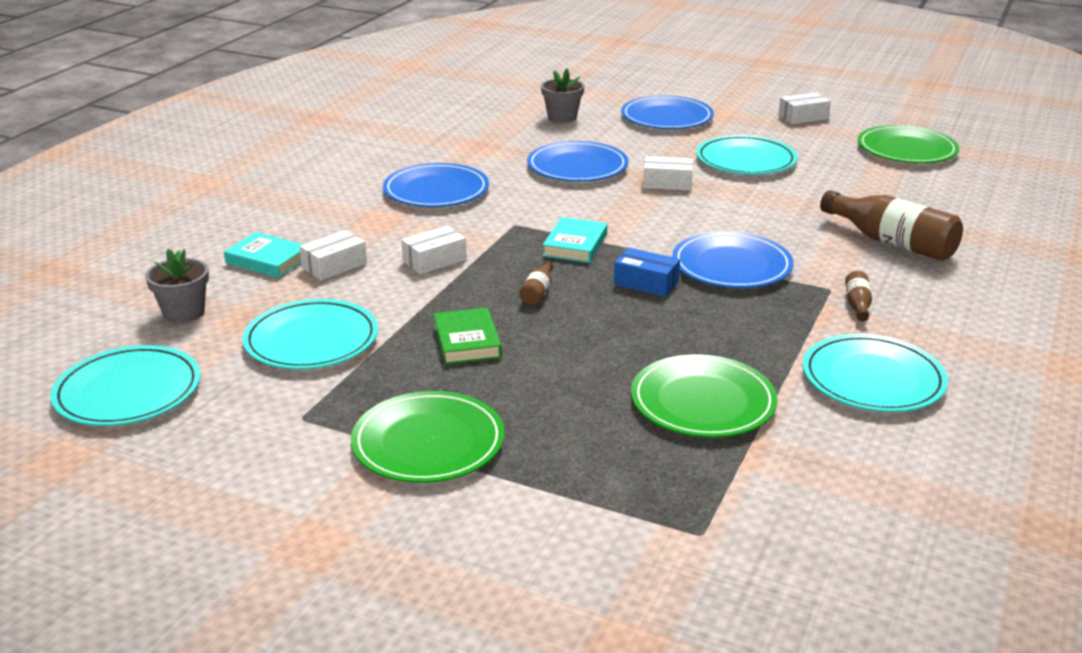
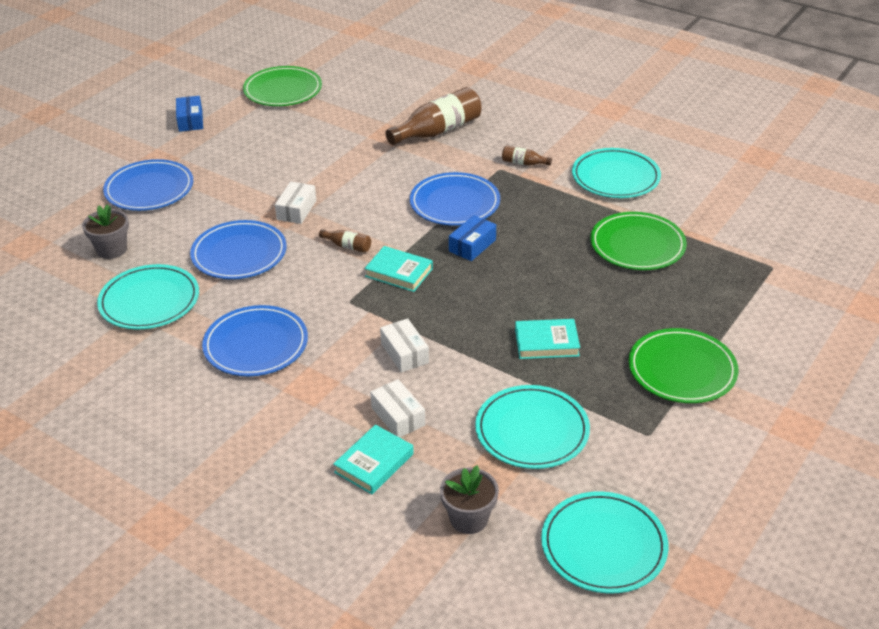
camera: 80 degrees left, 10 degrees up
(467, 341) = (546, 343): green book -> turquoise book
(537, 292) = (476, 300): brown bottle -> brown bottle (348, 246)
(745, 160) = (268, 164): turquoise plate -> turquoise plate (149, 301)
(803, 117) = (190, 120): white box -> blue box

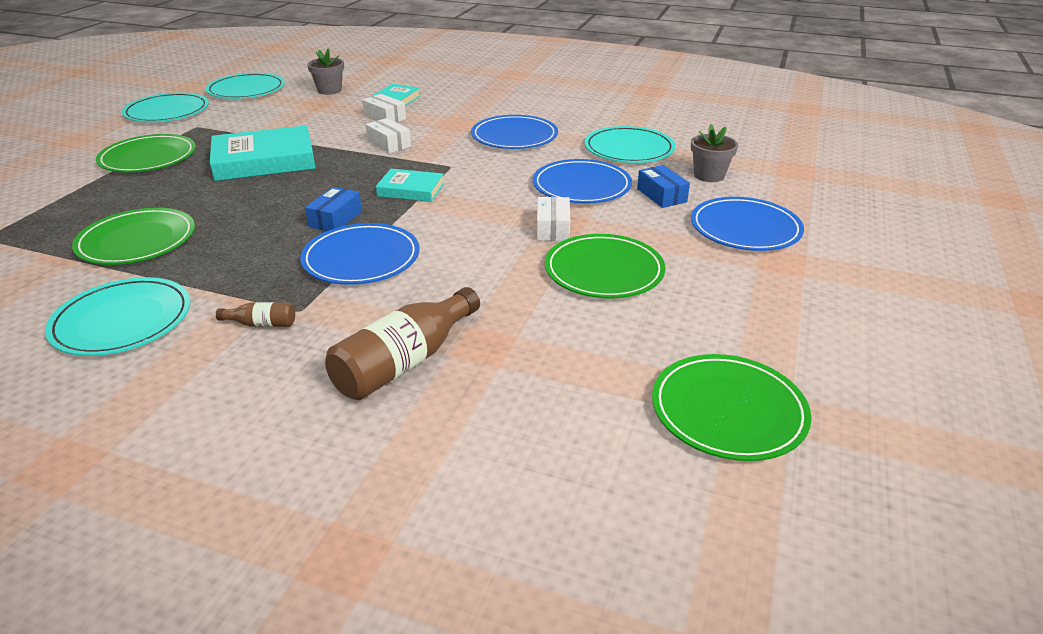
camera: 165 degrees right, 5 degrees down
(190, 120) = (812, 324): blue box -> blue box (661, 195)
(285, 169) = (604, 271): none -> green plate
(348, 246) = (474, 203): brown bottle -> none
(532, 430) = (284, 121): turquoise plate -> turquoise plate (167, 112)
(546, 343) = (264, 160): turquoise book -> turquoise book, size x1.79

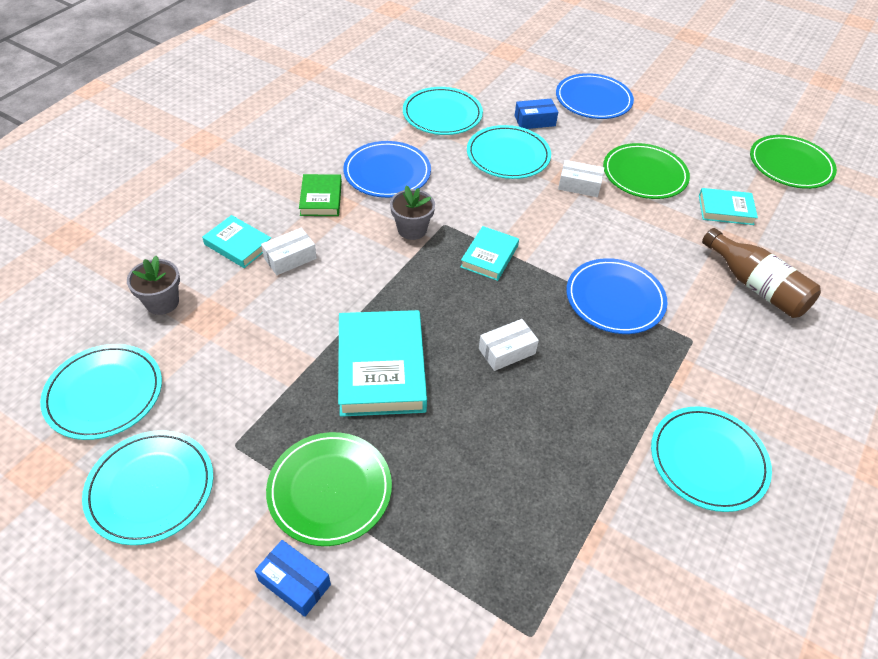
camera: 80 degrees left, 15 degrees up
(137, 241) = (561, 470): green plate -> none
(262, 324) = (712, 363): brown bottle -> none
(335, 219) = (540, 312): blue box -> blue box (294, 583)
(389, 144) = (371, 262): white box -> white box (507, 351)
(463, 118) = (321, 198): none -> green book
(563, 338) = (725, 210): none -> turquoise book
(581, 186) = (508, 155): blue plate -> turquoise plate
(709, 175) = (506, 90): grey flower pot -> grey flower pot (412, 229)

